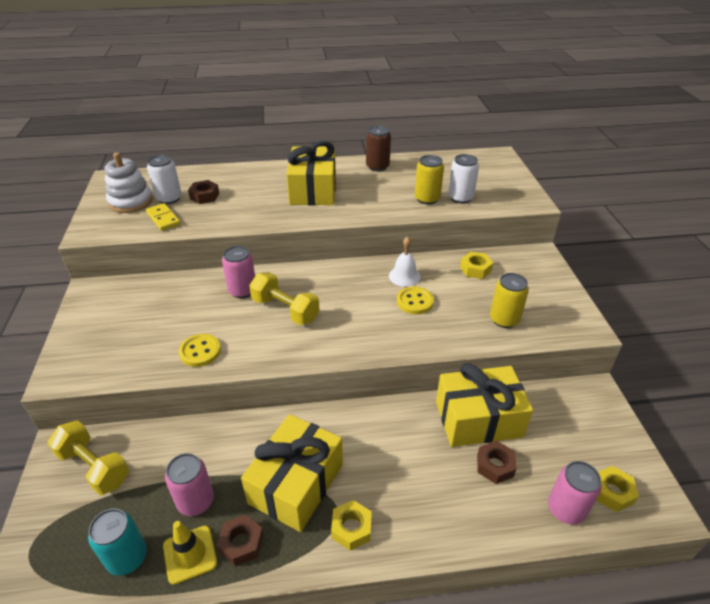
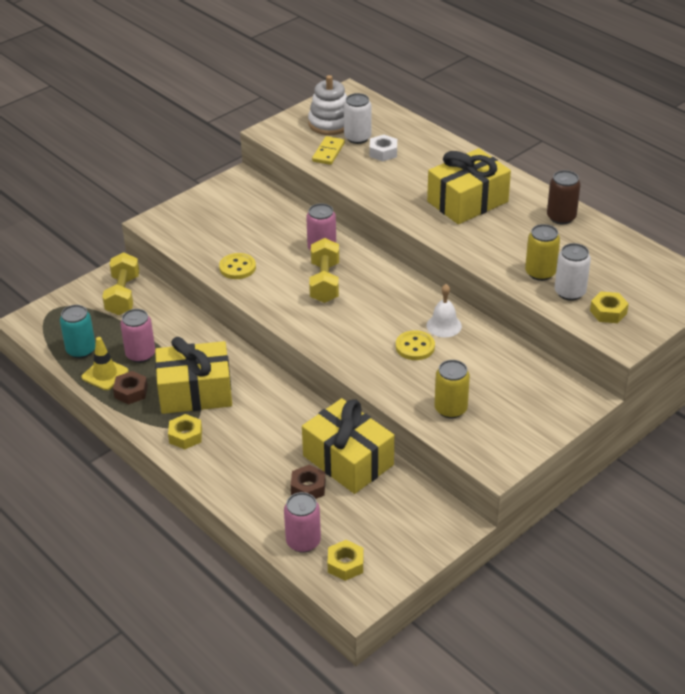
camera: 55 degrees right, 0 degrees up
(204, 196) = (383, 152): brown nut -> white nut
(475, 269) = (507, 364): yellow nut -> yellow nut (608, 312)

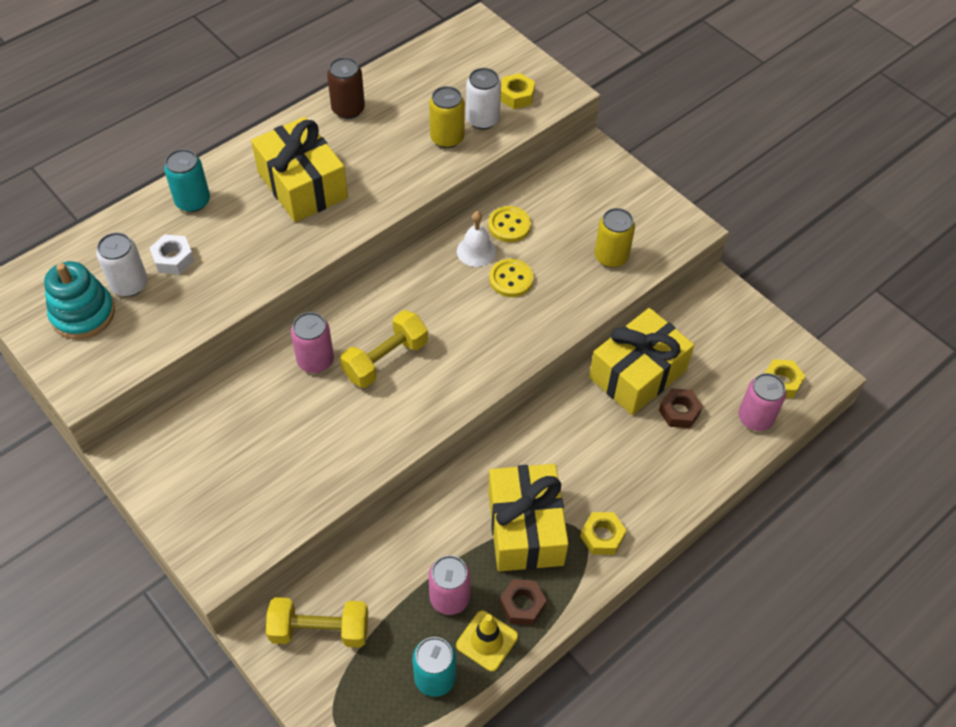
camera: 90 degrees left, 15 degrees up
(237, 267) = (341, 456): yellow button -> yellow button (509, 225)
(324, 282) = (385, 360): yellow dumbbell -> yellow dumbbell turned 45 degrees counterclockwise
(328, 152) = (157, 318): yellow domino -> none
(330, 123) = (83, 314): white stacking toy -> turquoise stacking toy
(440, 154) = (193, 201): none -> turquoise can

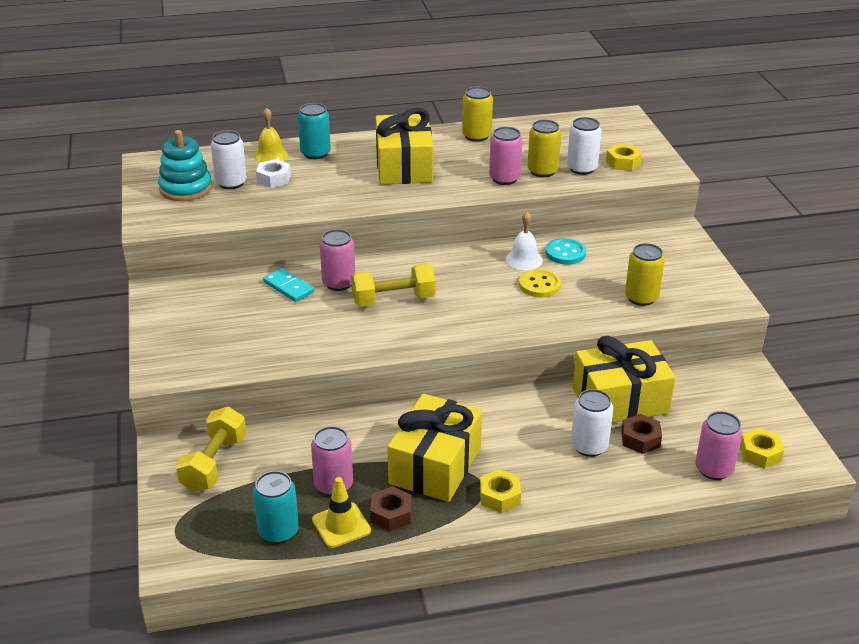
camera: 30 degrees right, 20 degrees down
(144, 223) = (271, 155): none -> yellow bell
(267, 389) = (288, 287): none -> turquoise domino
(320, 630) = (214, 464): yellow dumbbell -> yellow dumbbell turned 75 degrees clockwise
(348, 109) = (476, 136): brown can -> yellow can
(416, 164) = (504, 178): none -> pink can
(509, 225) = (565, 253): yellow button -> turquoise button
(642, 441) = (589, 446): none -> white can

